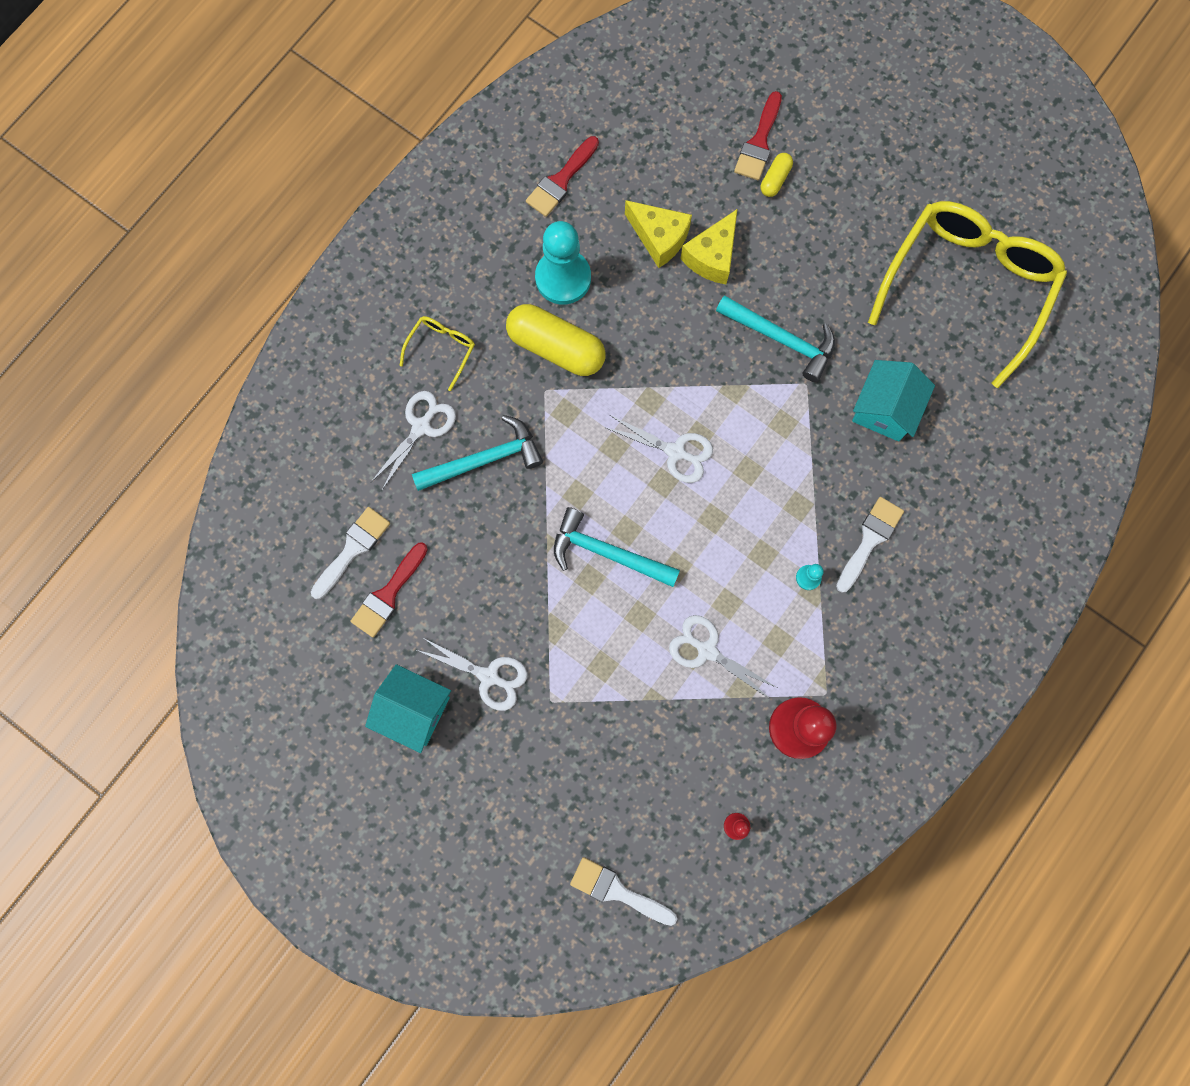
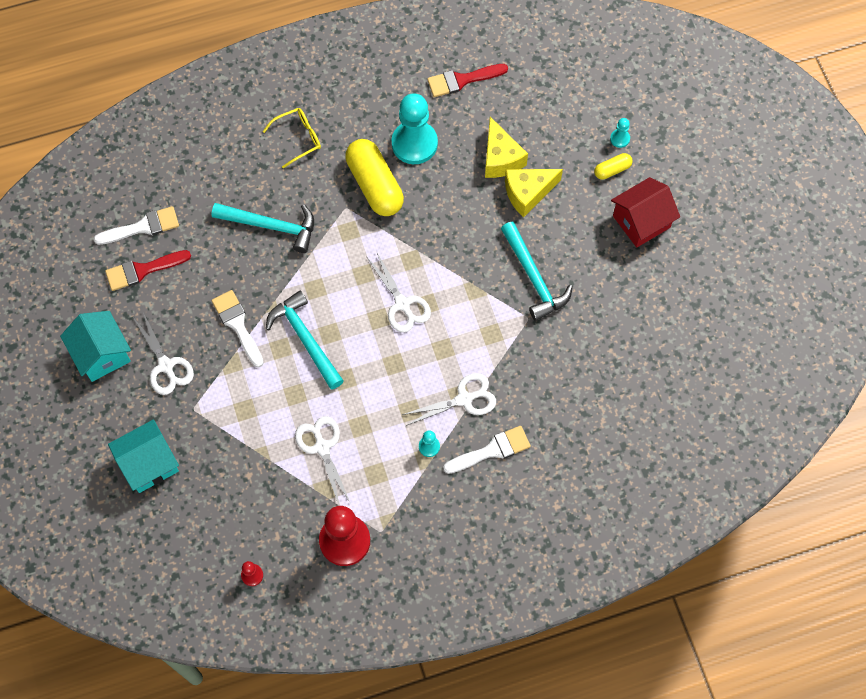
camera: 35 degrees right, 10 degrees down
(421, 427) = (246, 179): white scissors -> white scissors (464, 399)
(617, 891) = (140, 560): white brush -> white brush (237, 325)
(759, 142) = (620, 139): red brush -> turquoise pawn
(840, 214) = (641, 221): none -> red house
(884, 409) = (570, 371): turquoise house -> turquoise house (149, 464)
(967, 287) = (695, 327): yellow glasses -> none

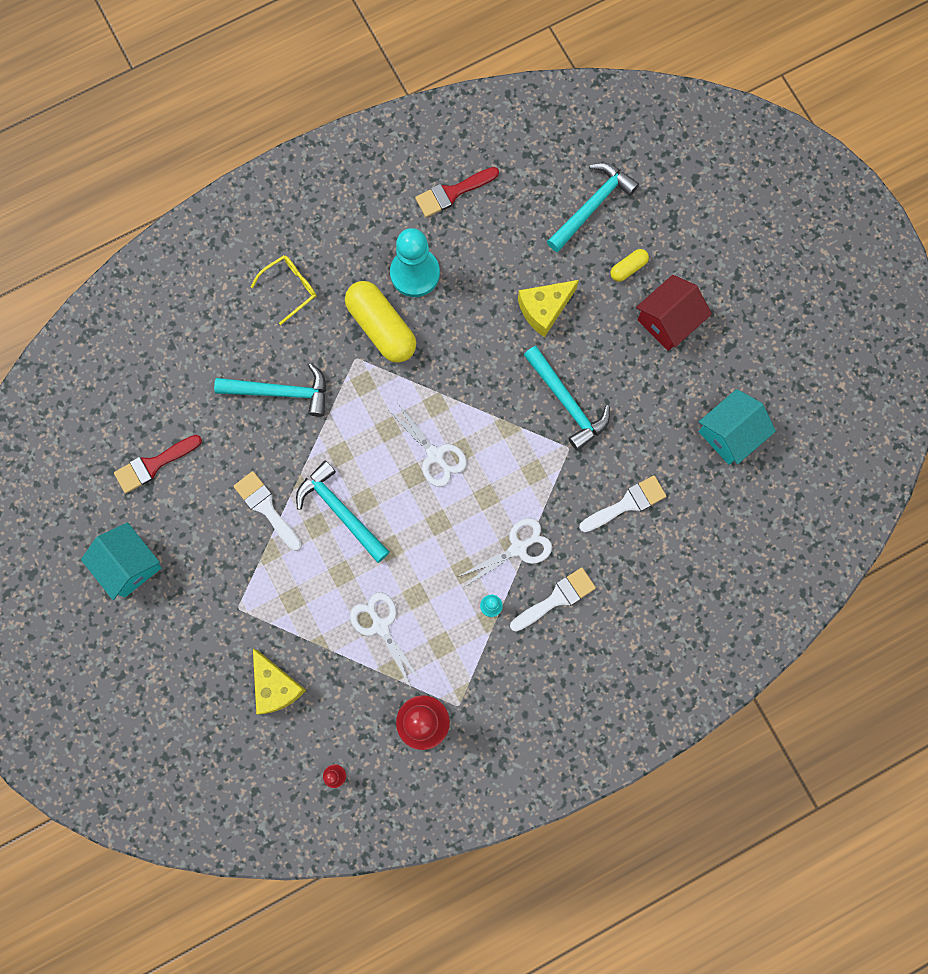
camera: 10 degrees left, 10 degrees up
(143, 227) = (144, 416): white brush -> white brush (627, 504)
(149, 464) = (203, 676): turquoise house -> turquoise house (730, 434)
(166, 366) = (199, 566): white scissors -> none
(500, 158) = (509, 275): yellow cheese -> yellow cheese (276, 686)
(589, 111) = (592, 206): none -> turquoise hammer
(620, 139) = (630, 232): turquoise pawn -> none

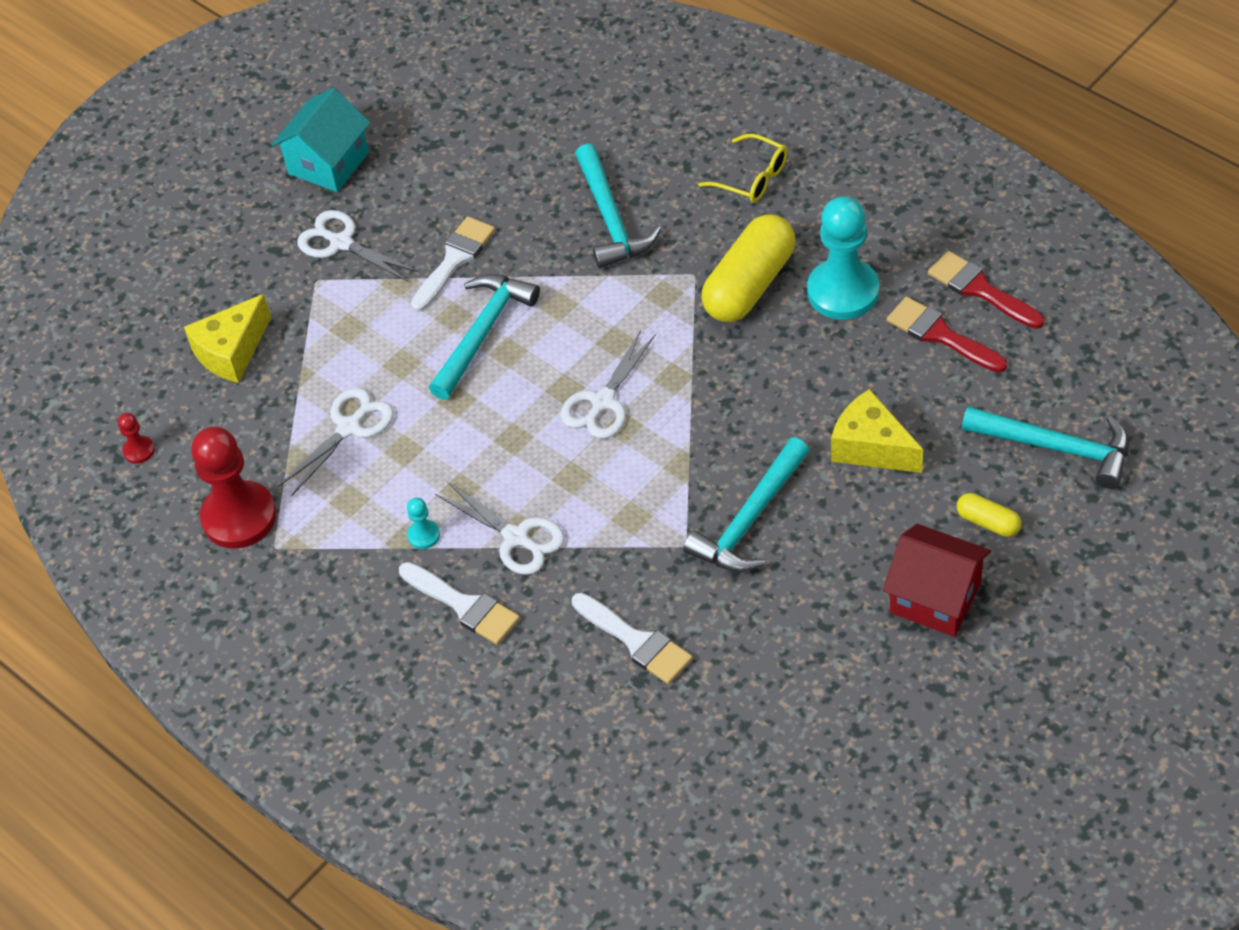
camera: 75 degrees right, 25 degrees down
(153, 465) = (461, 138): red brush -> red brush (940, 335)
(212, 580) = (341, 243): none -> white scissors
(730, 434) = (803, 734): turquoise house -> none

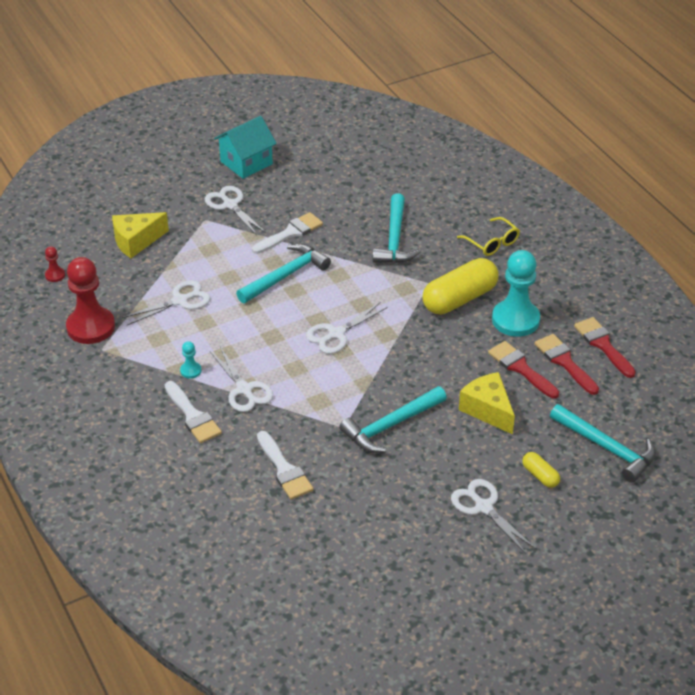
camera: 15 degrees right, 10 degrees down
(885, 366) = (520, 368): none -> red brush
(935, 598) = (483, 507): red house -> white scissors

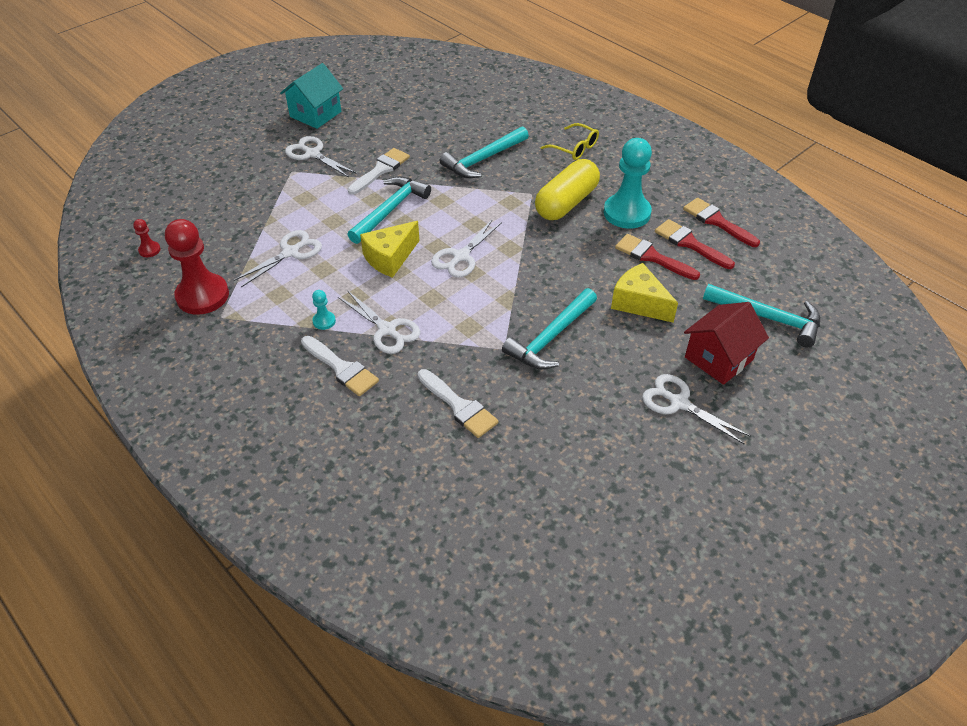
camera: 15 degrees left, 5 degrees up
(136, 241) = (227, 203): yellow cheese -> yellow cheese (390, 258)
(394, 239) = (483, 159): turquoise hammer -> turquoise hammer turned 60 degrees clockwise
(540, 475) = (718, 358): yellow capsule -> red house

